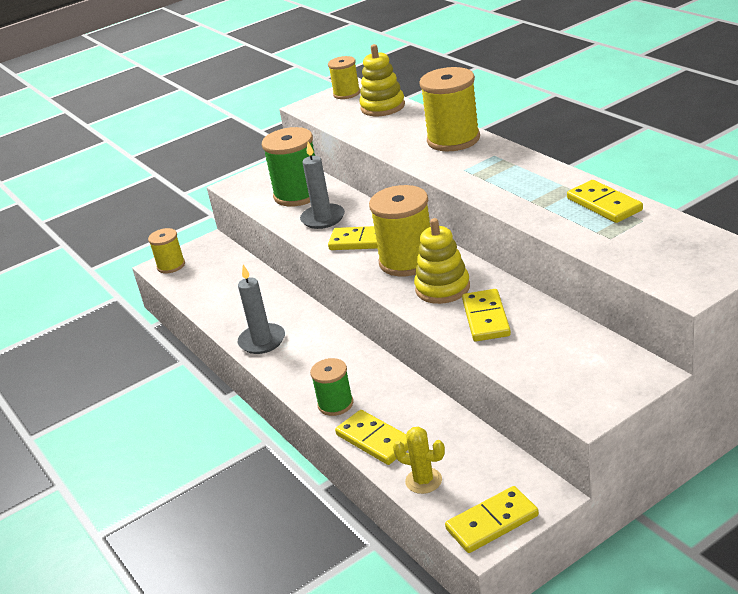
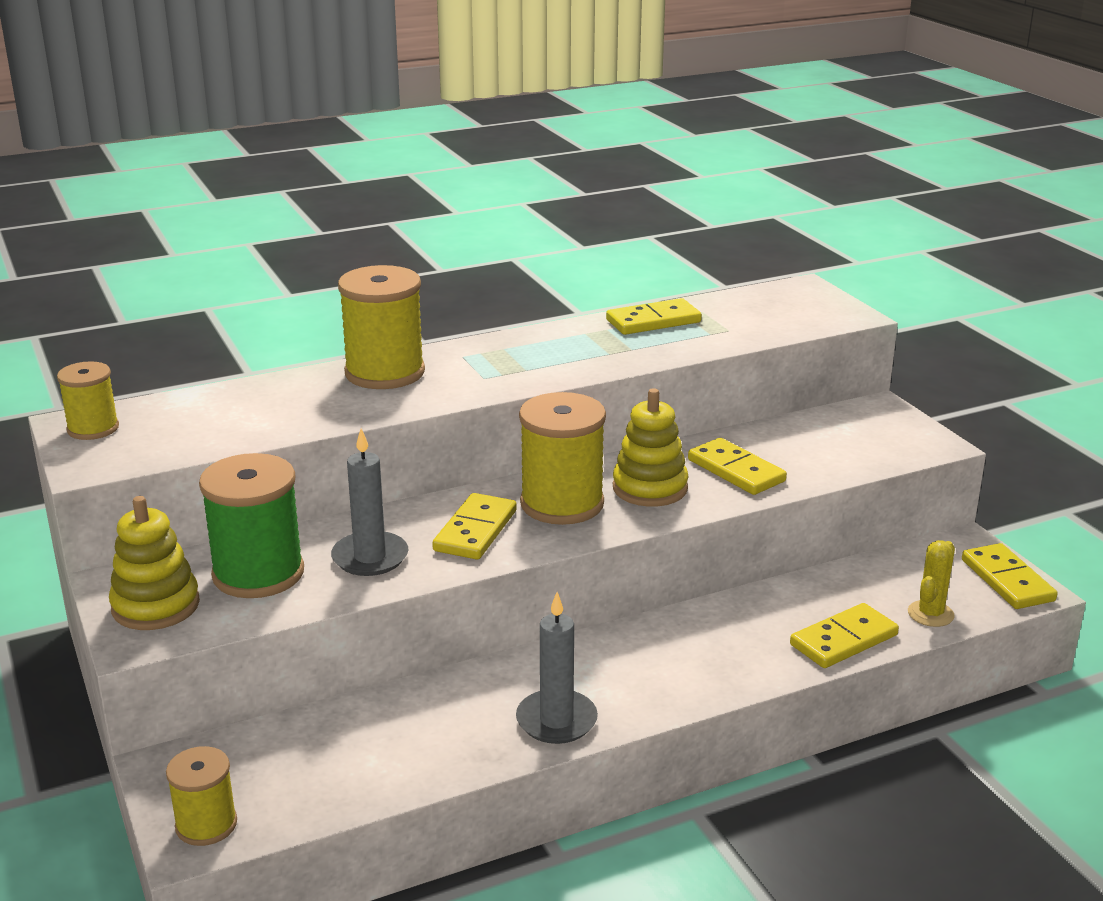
camera: 85 degrees left, 5 degrees down
(335, 404) = (755, 663): green spool -> none
(383, 107) = (196, 406): yellow stacking toy -> yellow stacking toy (156, 606)
(485, 318) = (736, 471): yellow domino -> yellow domino turned 45 degrees clockwise

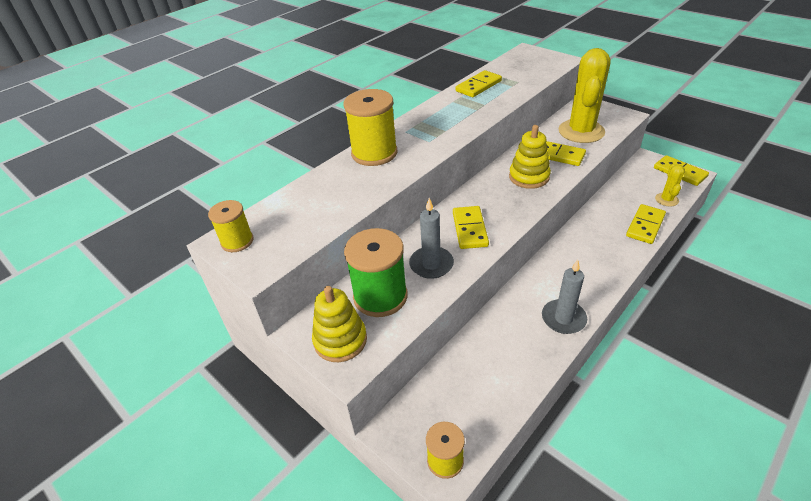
camera: 20 degrees left, 15 degrees up
(562, 504) = (496, 199): yellow spool -> none
(820, 447) = (581, 131): none -> yellow cactus

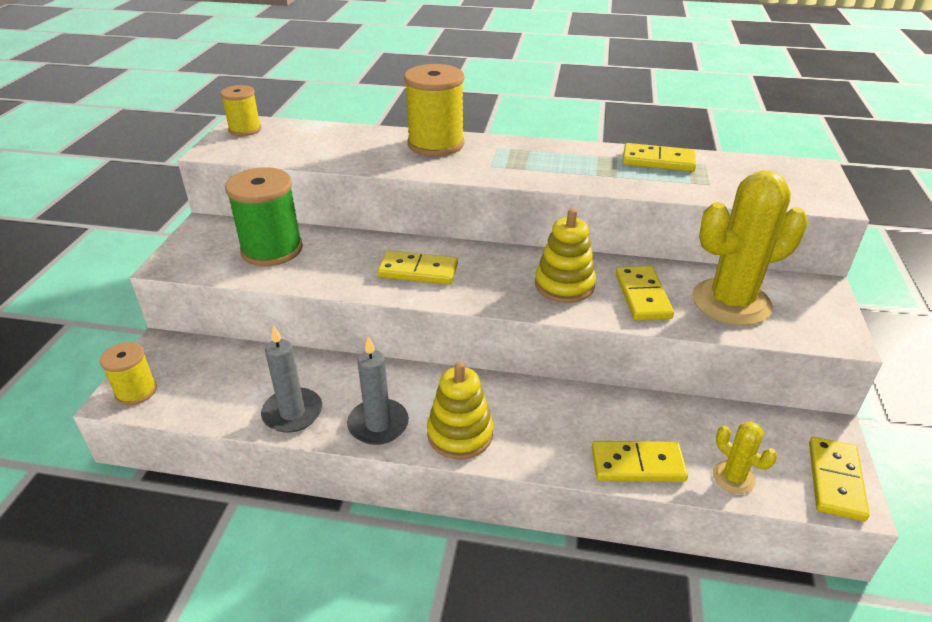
camera: 55 degrees right, 5 degrees down
(340, 340) = (202, 248): yellow stacking toy -> yellow stacking toy (460, 434)
(431, 264) = (339, 264): grey candle -> grey candle (292, 413)
(470, 229) = (418, 271): yellow domino -> yellow domino turned 45 degrees clockwise
(666, 199) = (733, 477): yellow cactus -> yellow cactus turned 75 degrees clockwise

